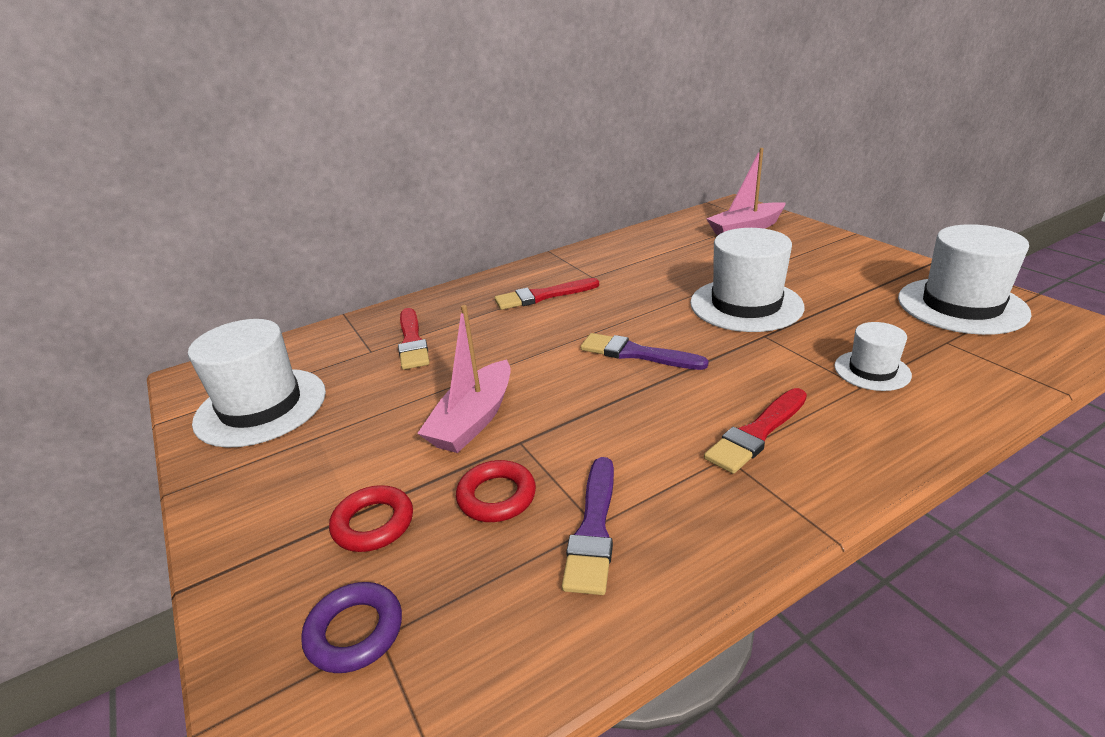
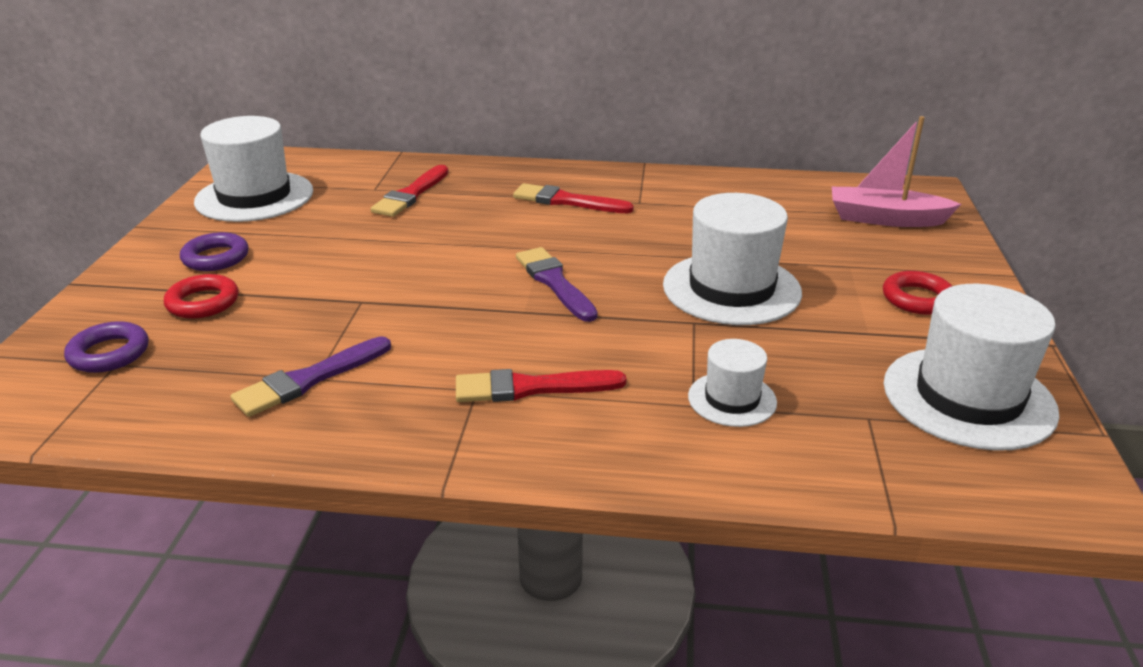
camera: 35 degrees right, 0 degrees up
(314, 477) = (216, 258): none -> purple ring
(473, 420) = (358, 270): pink boat -> none
(496, 496) = (290, 326): red ring -> red ring (917, 299)

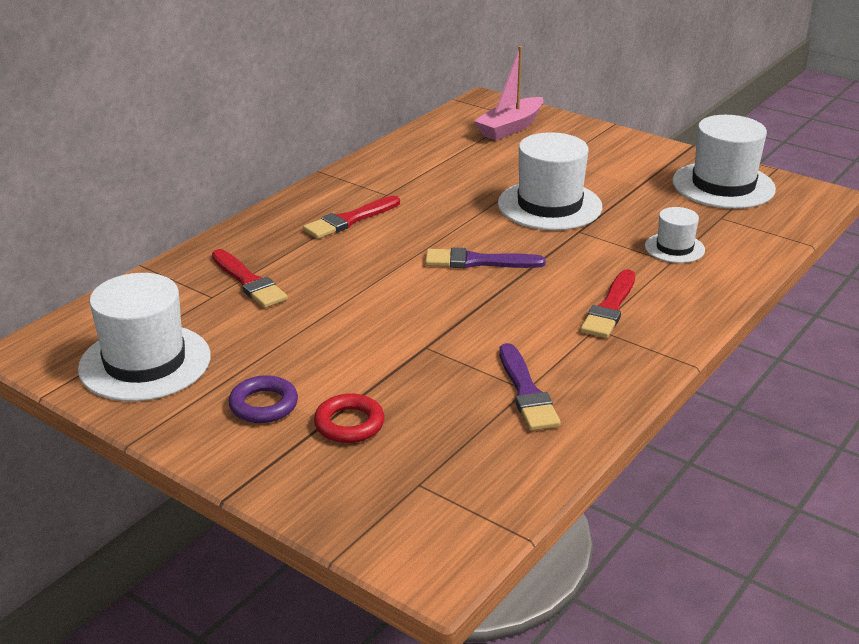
camera: 60 degrees left, 0 degrees up
(109, 353) = (397, 485): purple ring -> none
(917, 299) = (615, 158): red ring -> none

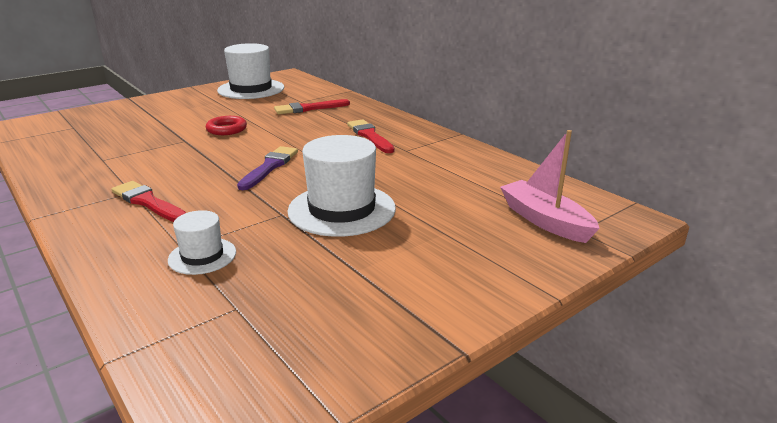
camera: 105 degrees right, 5 degrees down
(263, 405) = (184, 105): purple ring -> none
(349, 424) = (142, 119): red ring -> red ring (226, 129)
(526, 392) = (99, 159): purple brush -> none
(723, 185) = (316, 339): white hat -> none

